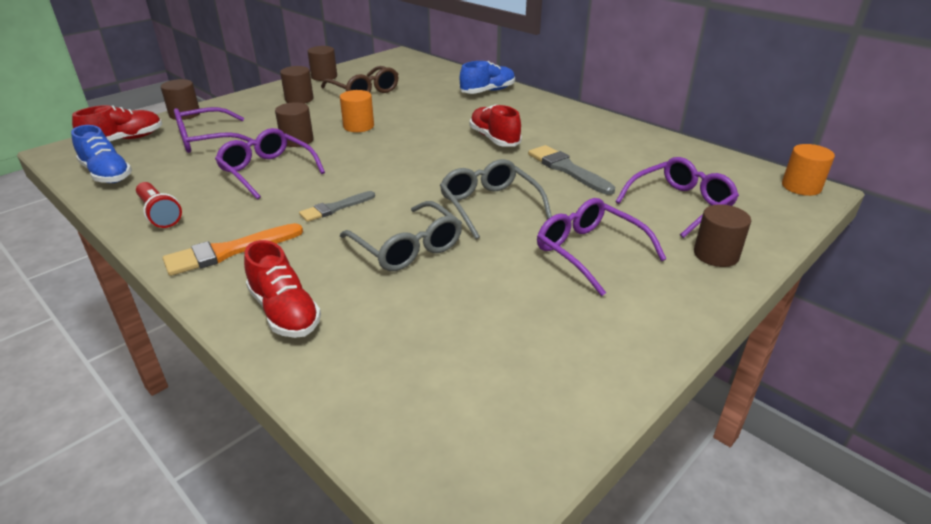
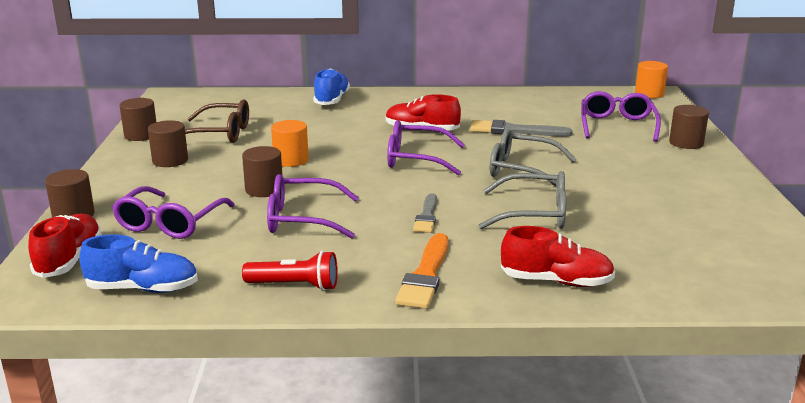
camera: 45 degrees left, 10 degrees down
(589, 252) = (631, 169): purple glasses -> purple glasses (416, 159)

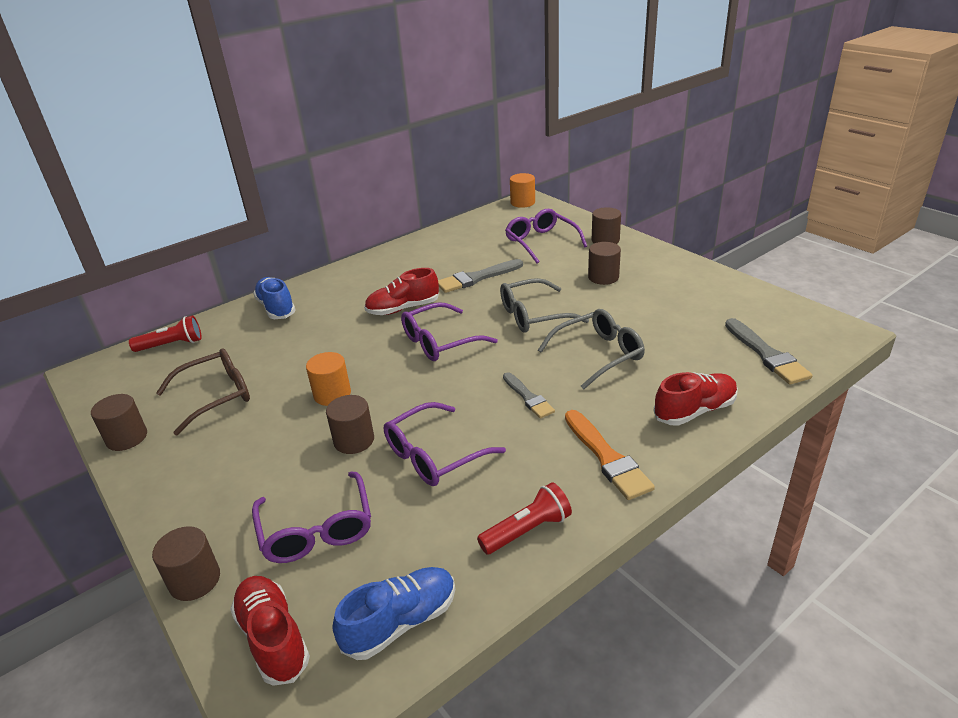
camera: 35 degrees left, 10 degrees up
(170, 161) = (208, 454): brown cylinder -> brown cylinder (603, 277)
(236, 98) = (172, 345): none -> red flashlight
(706, 276) = (767, 354): none -> grey brush

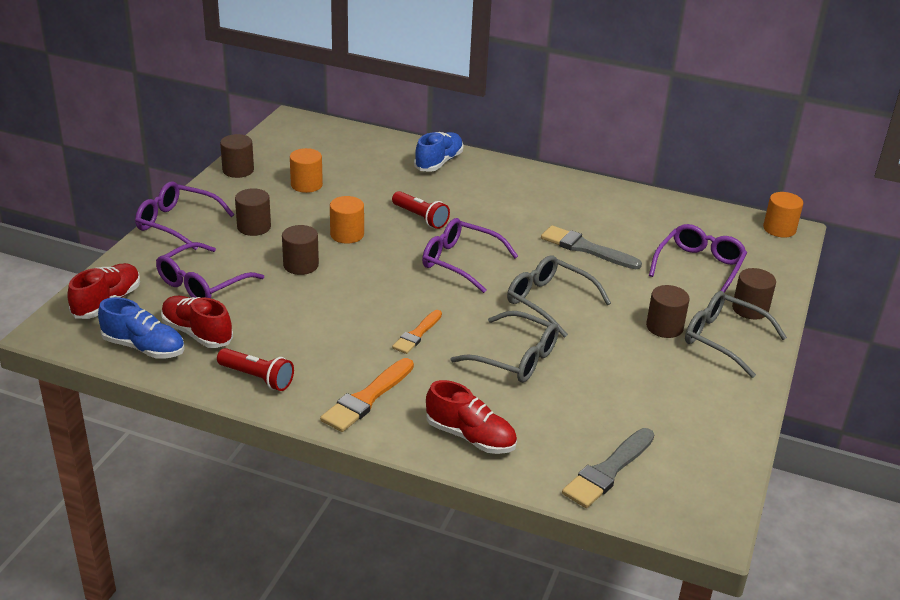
camera: 55 degrees right, 0 degrees up
(172, 345) = (351, 138): red flashlight -> red flashlight (420, 218)
(195, 580) = (134, 254): brown cylinder -> brown cylinder (254, 227)
(216, 396) = (306, 185): brown glasses -> orange cylinder
(403, 308) = (494, 225): red shoe -> red shoe (197, 333)
(434, 455) = (310, 308): purple glasses -> purple glasses (177, 223)
(528, 397) = (417, 334): grey brush -> orange brush
(633, 260) = (723, 339): none -> grey glasses

